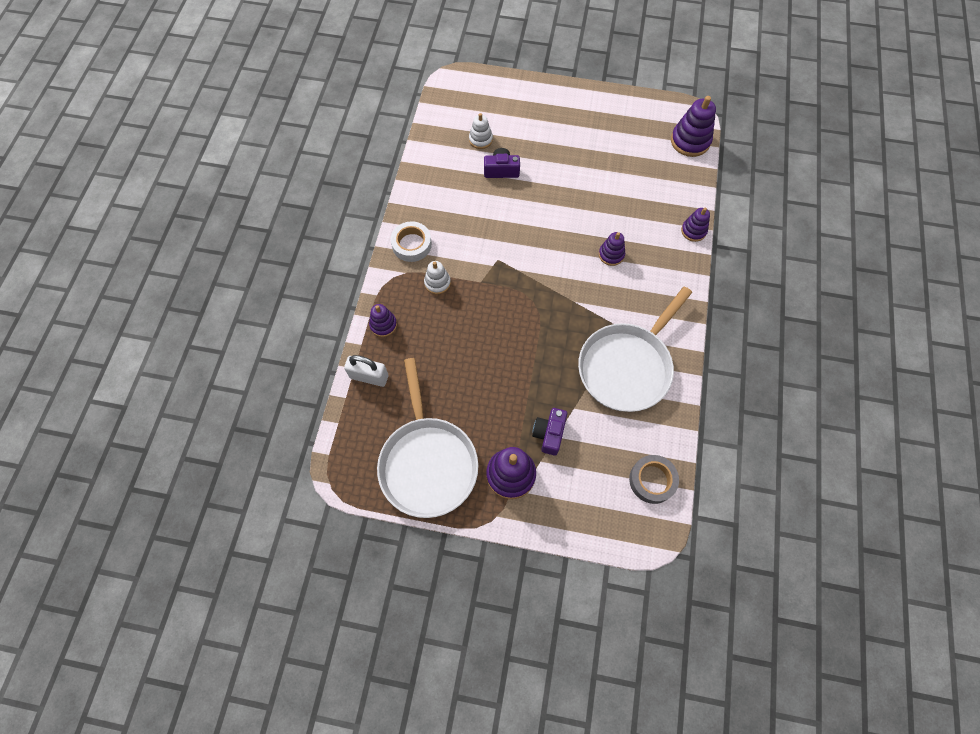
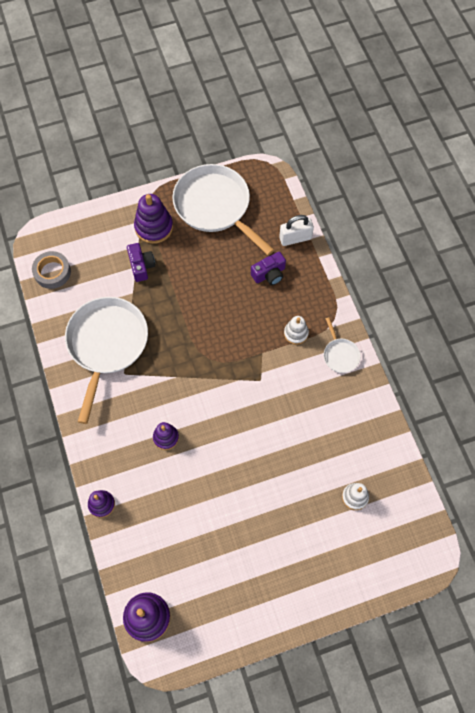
camera: 150 degrees right, 0 degrees up
(383, 325) = (313, 279): purple stacking toy -> none
(411, 244) = (340, 355): white tape -> white pan
(501, 170) = (313, 472): purple camera -> purple camera (269, 274)

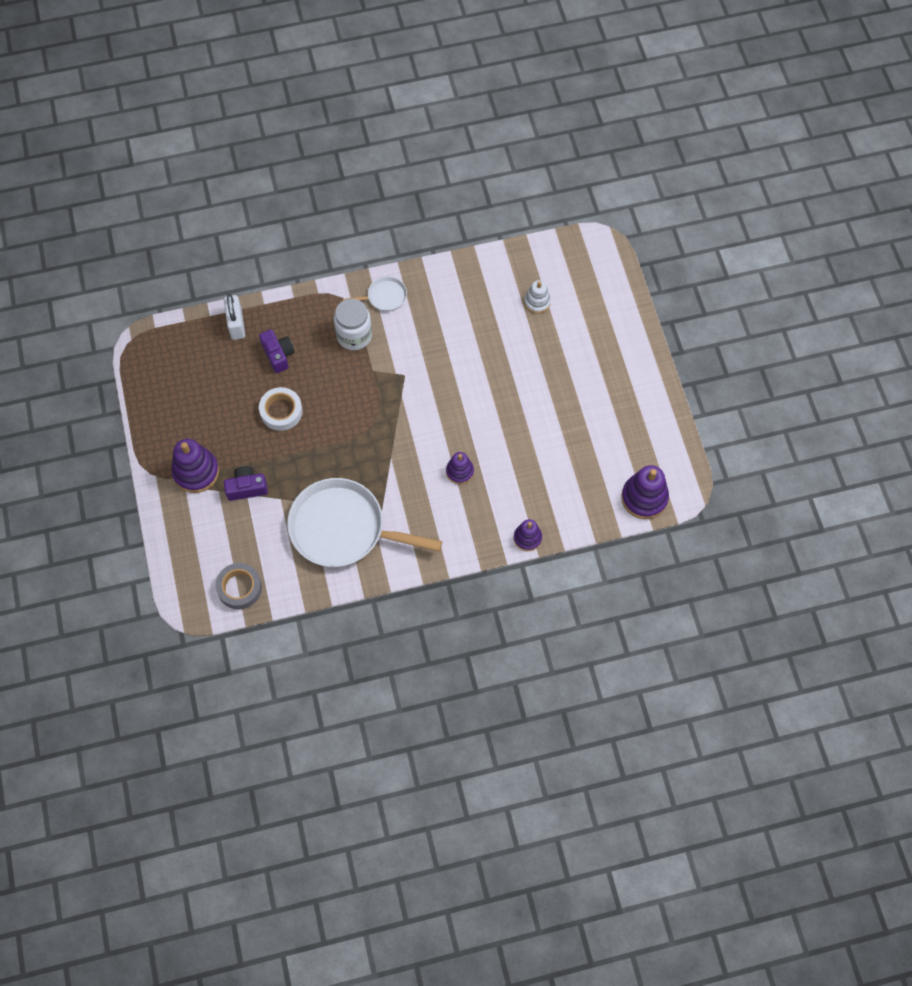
camera: 85 degrees left, 0 degrees up
(214, 283) = (281, 411): none -> white tape
(215, 206) = (179, 403): white pan -> none
(296, 333) = (354, 336): white stacking toy -> white jar

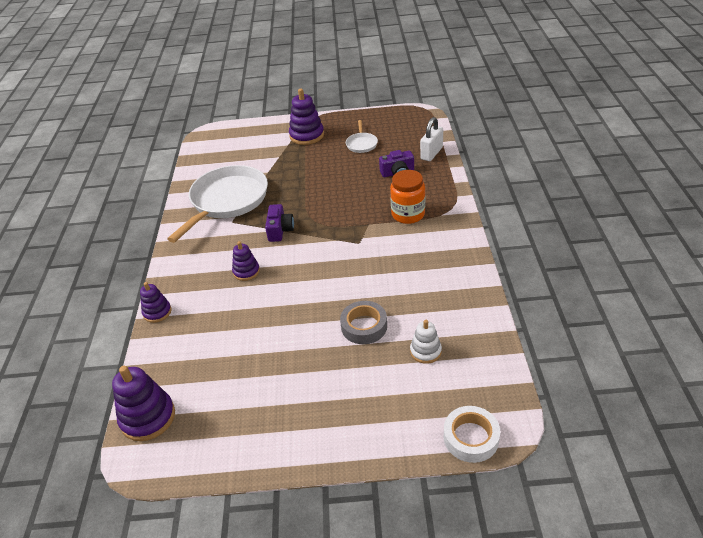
camera: 105 degrees right, 25 degrees down
(236, 324) = (431, 153): white padlock -> white padlock turned 60 degrees counterclockwise
(239, 588) = (207, 153): grey tape -> grey tape (364, 326)
(247, 488) = (284, 157): purple camera -> purple camera (280, 230)
(281, 411) = (344, 173): white tape -> white tape (471, 437)
(354, 336) = (408, 214): white jar -> orange jar
(384, 297) = (448, 235): white pan -> white pan (361, 144)

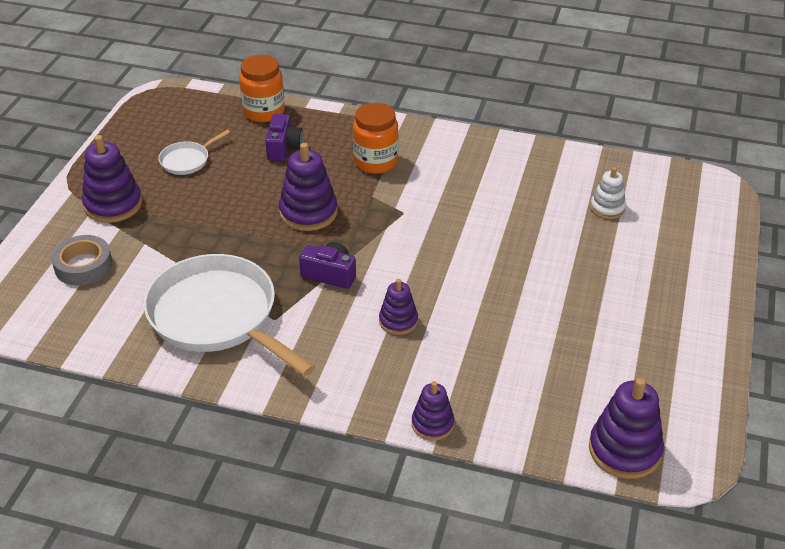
camera: 75 degrees left, 0 degrees up
(336, 203) = (308, 212): none -> purple stacking toy
(361, 144) = (187, 160): white pan -> white pan turned 120 degrees clockwise
(364, 326) = (551, 241): grey tape -> grey tape (83, 265)
(431, 153) = (264, 112): white padlock -> orange jar
(471, 437) = (724, 210): white tape -> none

